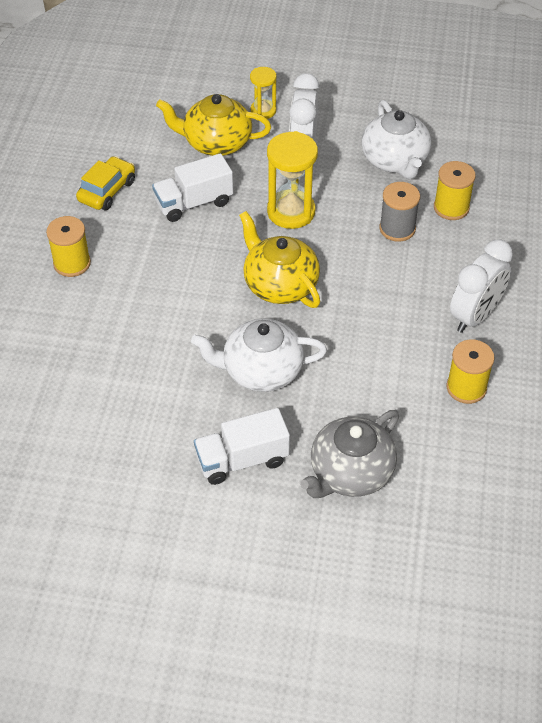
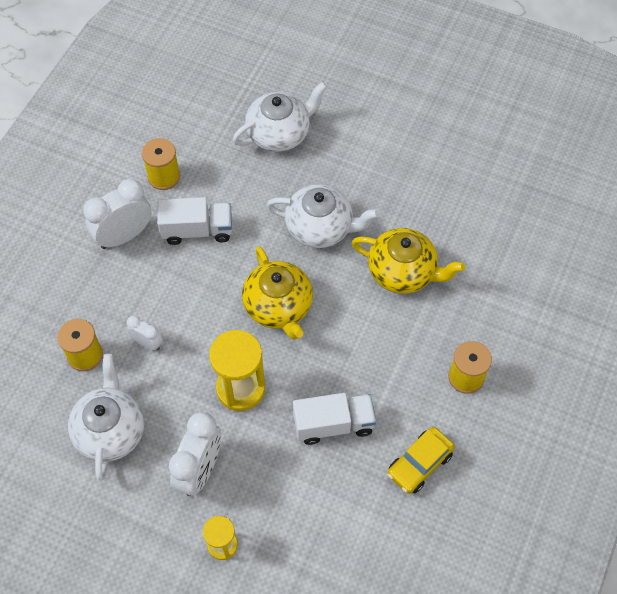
camera: 165 degrees left, 10 degrees up
(216, 143) = (289, 506): yellow teapot -> yellow teapot (403, 272)
(242, 460) = (356, 160): white truck -> white truck (197, 230)
(350, 473) = (279, 133): grey teapot -> white teapot
(397, 228) = (147, 343): grey spool -> white clock

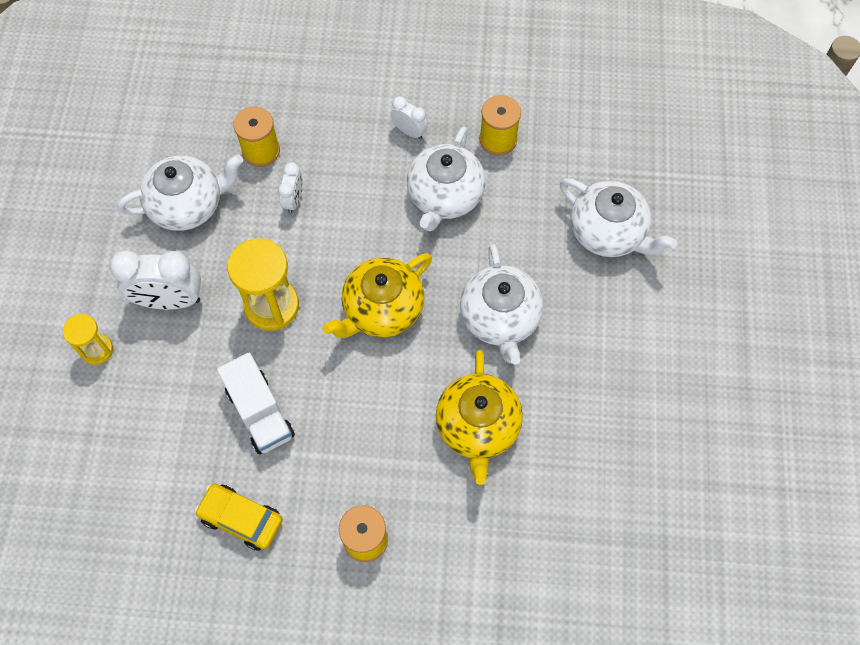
camera: 70 degrees right, 5 degrees up
(124, 236) = (409, 131): white clock -> white clock, size x0.53
(197, 230) = (444, 196): white truck -> white teapot

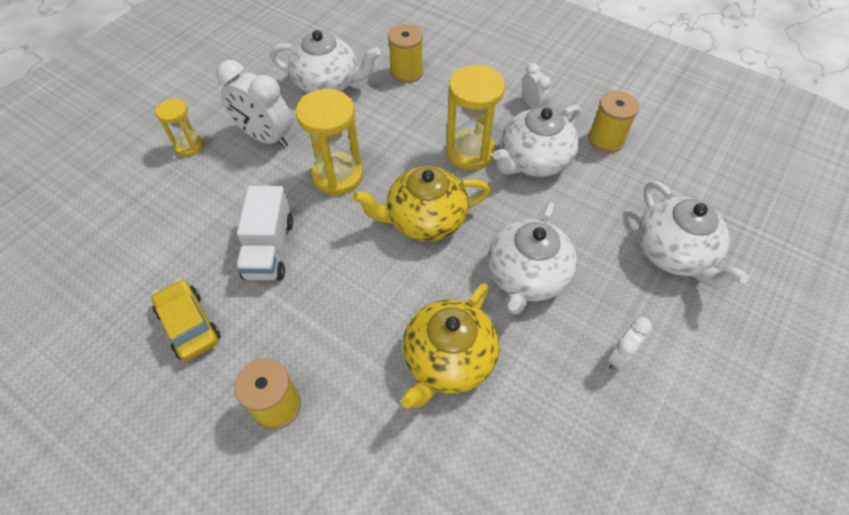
camera: 30 degrees right, 10 degrees down
(294, 200) = (408, 113): white clock -> white clock (619, 356)
(381, 216) = (470, 152): none -> yellow hourglass

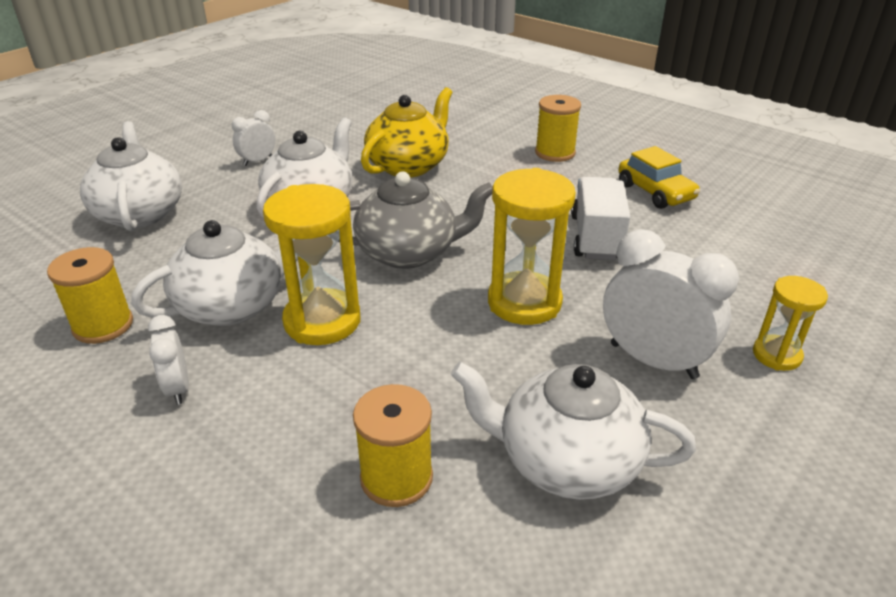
camera: 175 degrees left, 20 degrees down
(425, 219) = (409, 252): yellow teapot -> grey teapot

